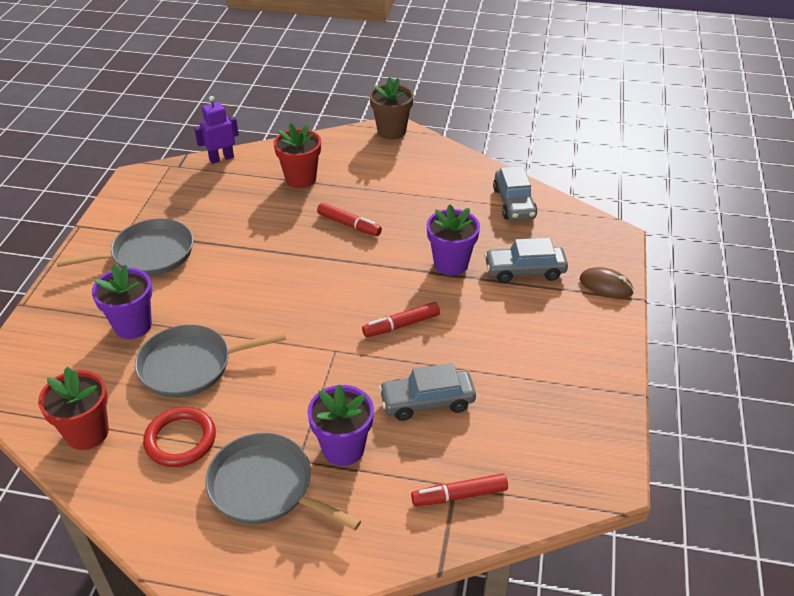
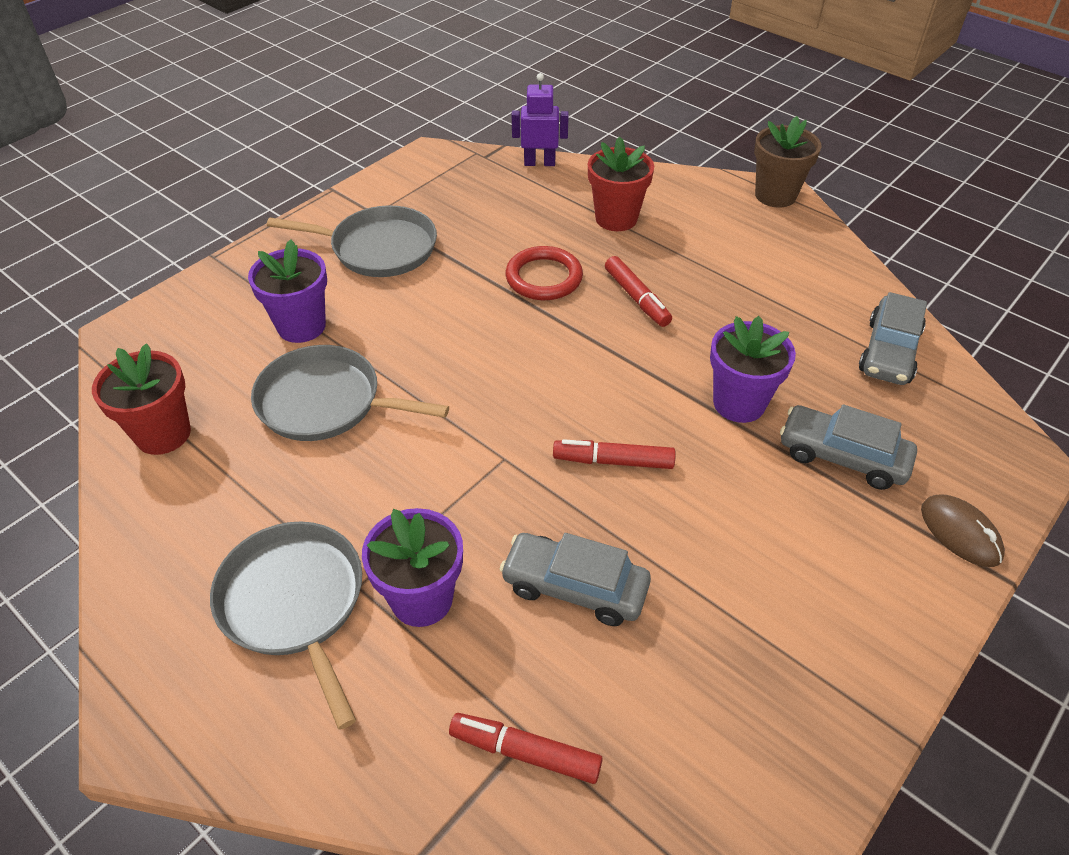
camera: 30 degrees right, 5 degrees up
(180, 439) = (248, 490): red ring -> red ring (544, 277)

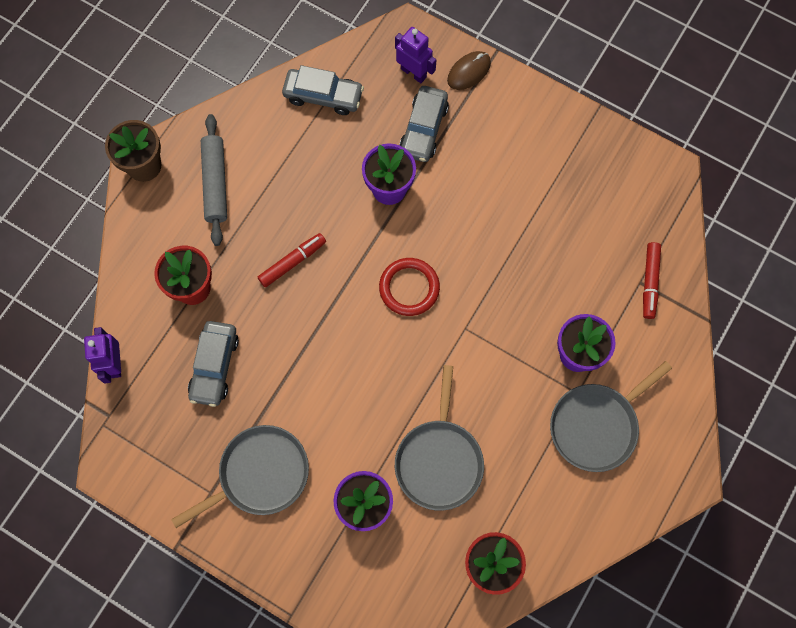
camera: 100 degrees left, 25 degrees up
(379, 248) = (260, 474): grey pan -> grey pan turned 60 degrees clockwise
(544, 277) = (278, 333): red ring -> red ring (409, 288)
(574, 587) = (550, 272): grey car -> grey car (214, 366)
(613, 461) = (454, 261): red marker -> none
(751, 245) = (215, 183): none -> grey rolling pin
(945, 458) = (413, 73): none -> purple robot

